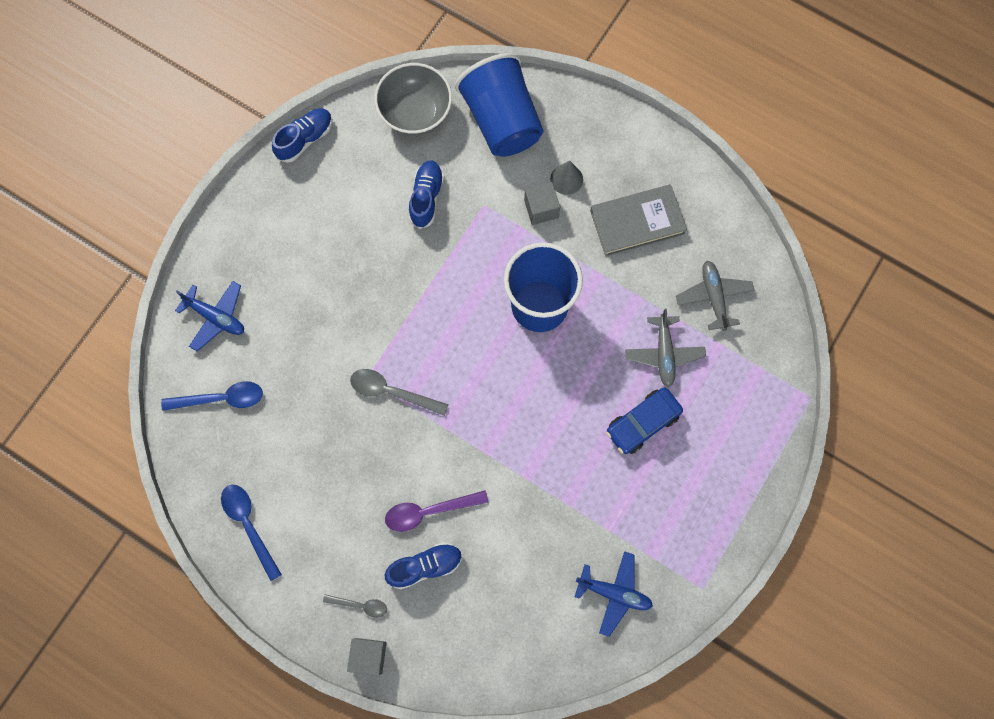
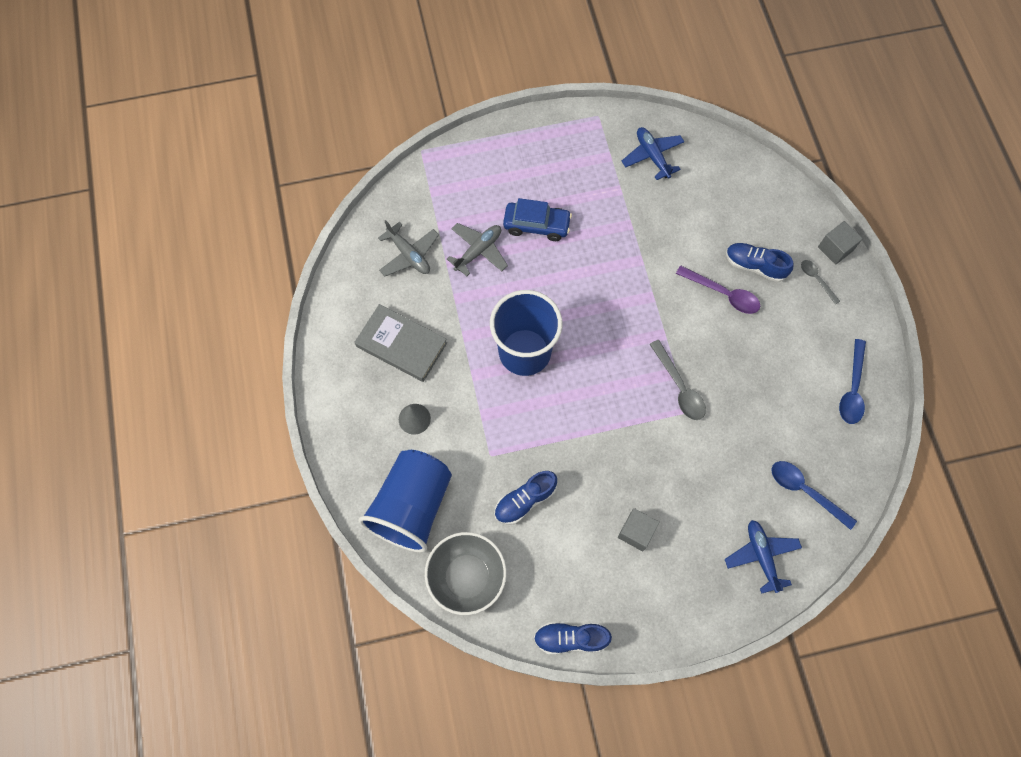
camera: 135 degrees left, 5 degrees down
(541, 209) = (454, 414): grey cube -> grey cube (636, 532)
(713, 297) = (409, 255): grey plane -> grey plane turned 75 degrees counterclockwise

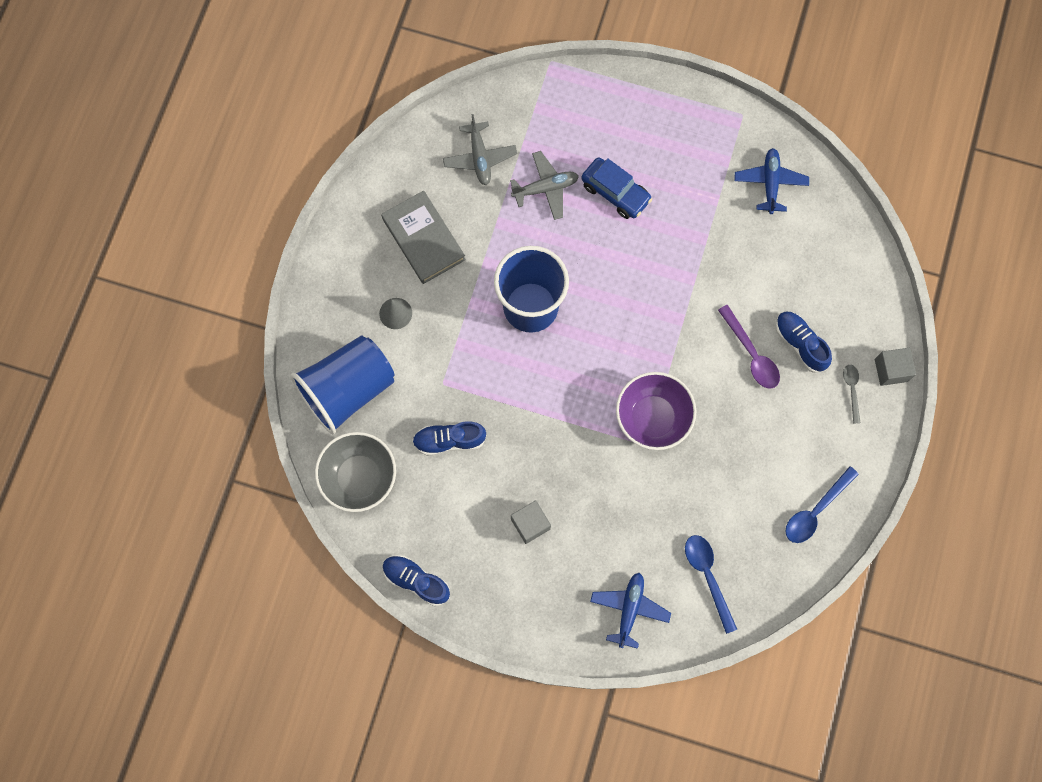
camera: 30 degrees right, 5 degrees up
(679, 387) = (652, 418): grey spoon -> purple bowl

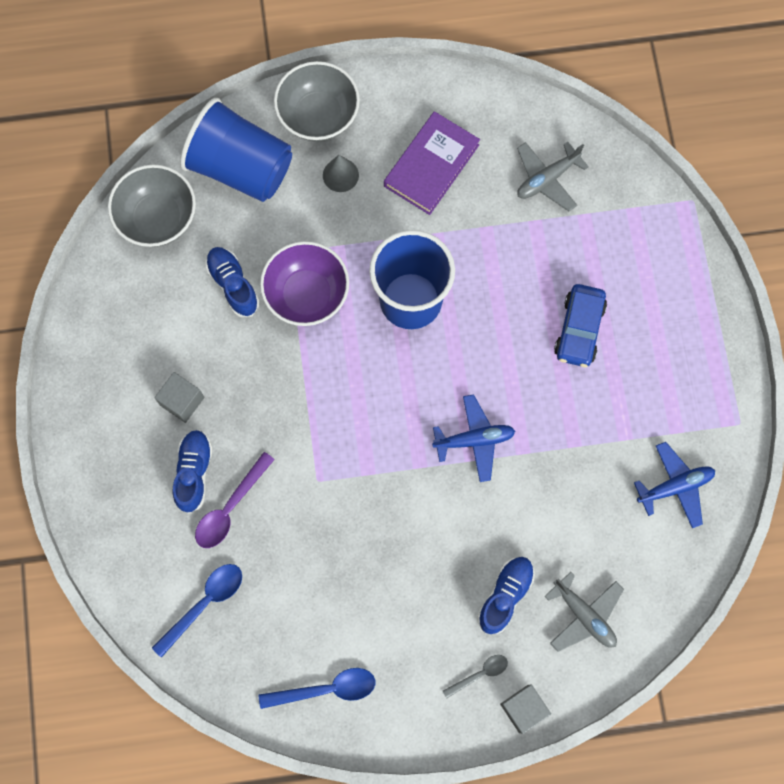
camera: 65 degrees right, 0 degrees up
(334, 308) = (318, 116): none -> grey bowl
(416, 581) = (78, 318): blue shoe -> blue shoe (194, 473)
(423, 239) = (431, 165): grey book -> purple book
(545, 188) = (547, 258): grey plane -> grey plane (584, 615)
(629, 609) = (136, 538): blue plane -> blue plane (474, 440)
(652, 418) = (349, 474): purple bowl -> purple bowl (307, 294)
(751, 354) = (468, 548): purple spoon -> purple spoon (230, 507)
(815, 510) = (326, 689): blue spoon -> blue spoon turned 150 degrees clockwise

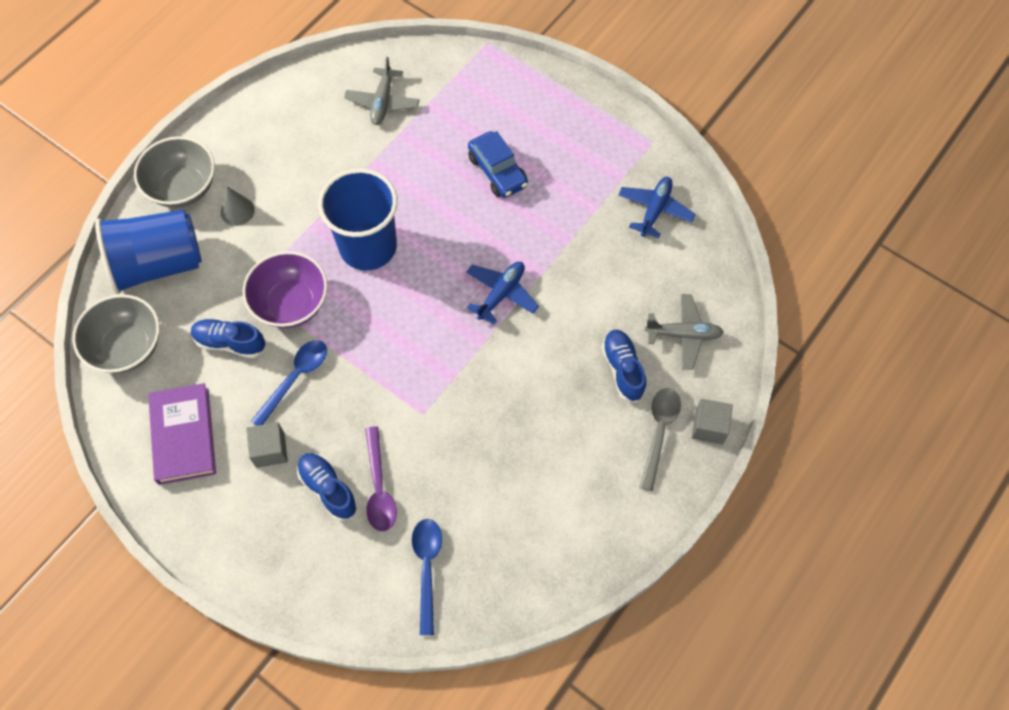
camera: 45 degrees left, 10 degrees down
(326, 689) = (571, 541): blue spoon -> blue spoon (295, 378)
(431, 165) = (296, 155): purple book -> purple book (183, 435)
(480, 674) = (659, 432): grey spoon -> grey spoon, size x1.63

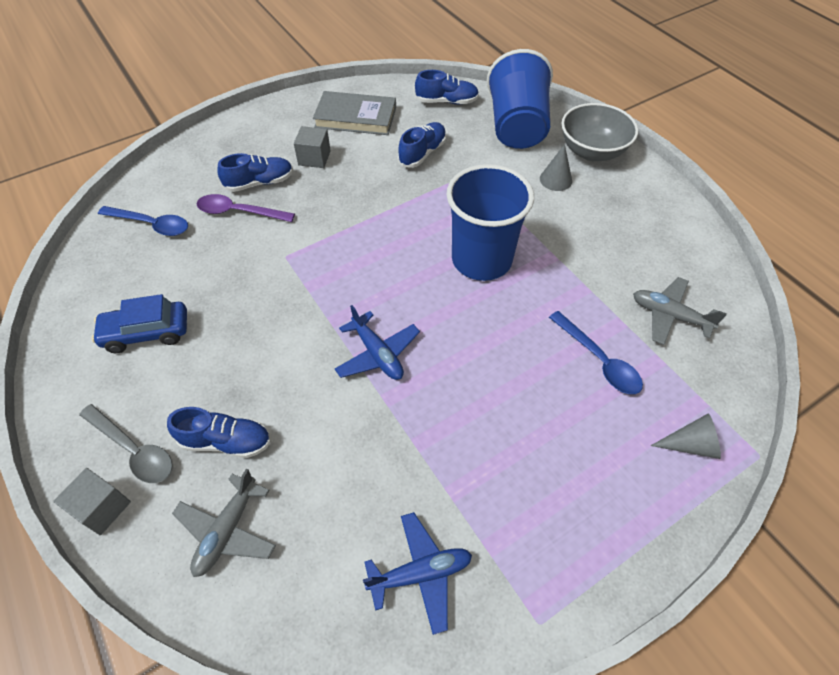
camera: 110 degrees right, 10 degrees down
(127, 347) = (446, 101): grey bowl -> blue shoe
(183, 435) = (356, 117): purple book -> grey book
(291, 304) = (442, 195): purple bowl -> none
(295, 378) = (368, 183): blue spoon -> blue spoon (599, 360)
(496, 79) = (690, 445): none -> grey cone
(497, 171) = (541, 400): blue car -> blue car (147, 333)
(655, 210) = (420, 573): blue plane -> blue plane turned 60 degrees counterclockwise

